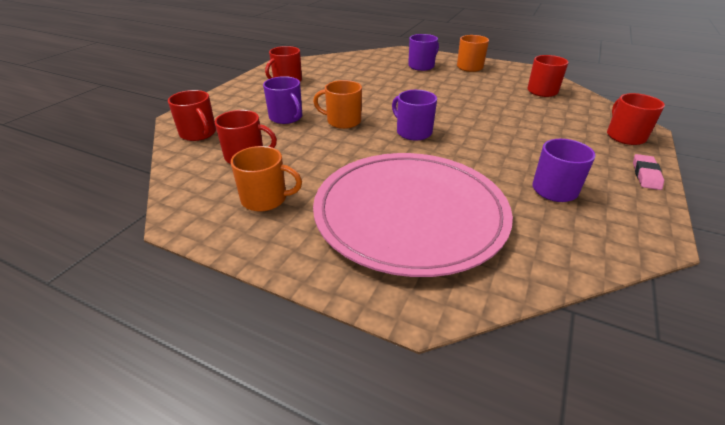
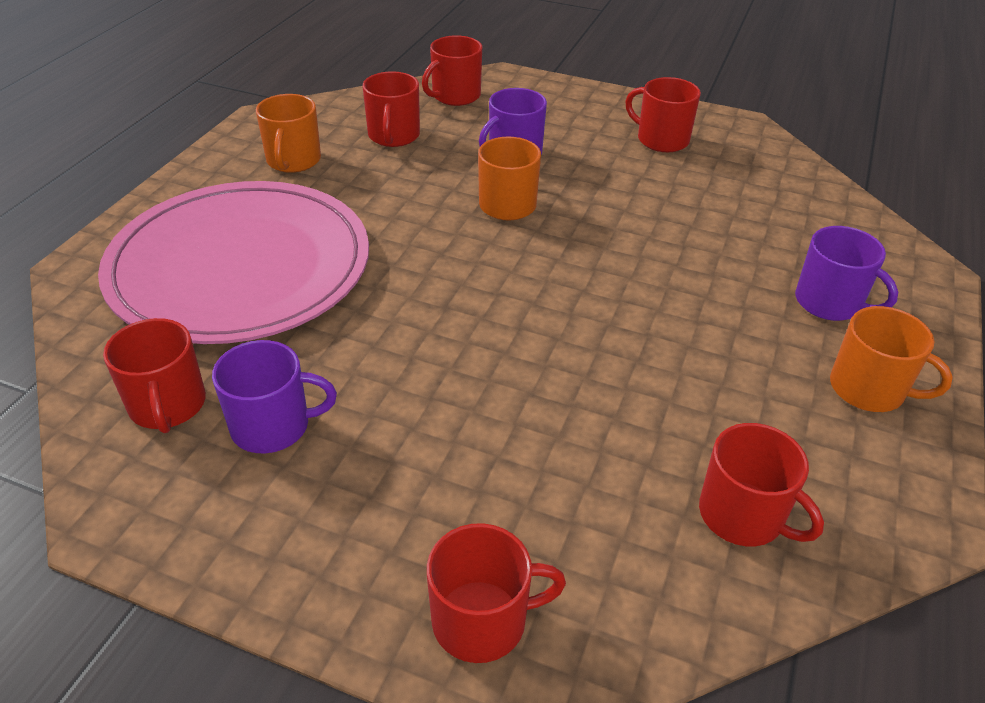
camera: 85 degrees right, 5 degrees up
(413, 132) = (475, 277): purple mug -> none
(558, 229) = (168, 405): none -> red mug
(646, 175) = (302, 590): pink eraser -> none

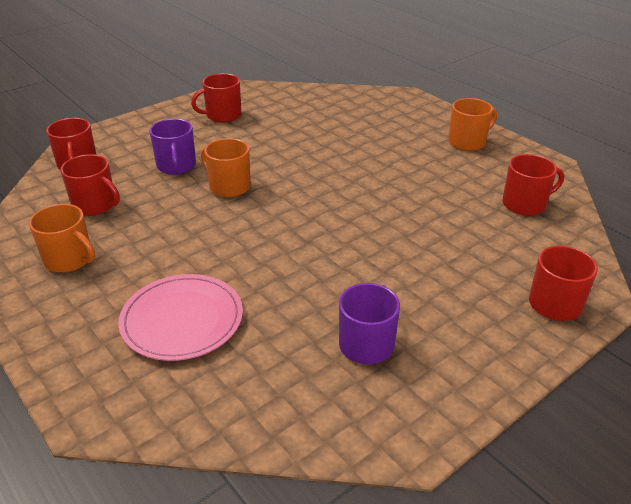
camera: 60 degrees left, 5 degrees down
(168, 405) = (312, 392): red mug -> none
(240, 267) = (182, 320): pink plate -> pink plate, size x0.56
(830, 303) = (404, 126): purple mug -> none

